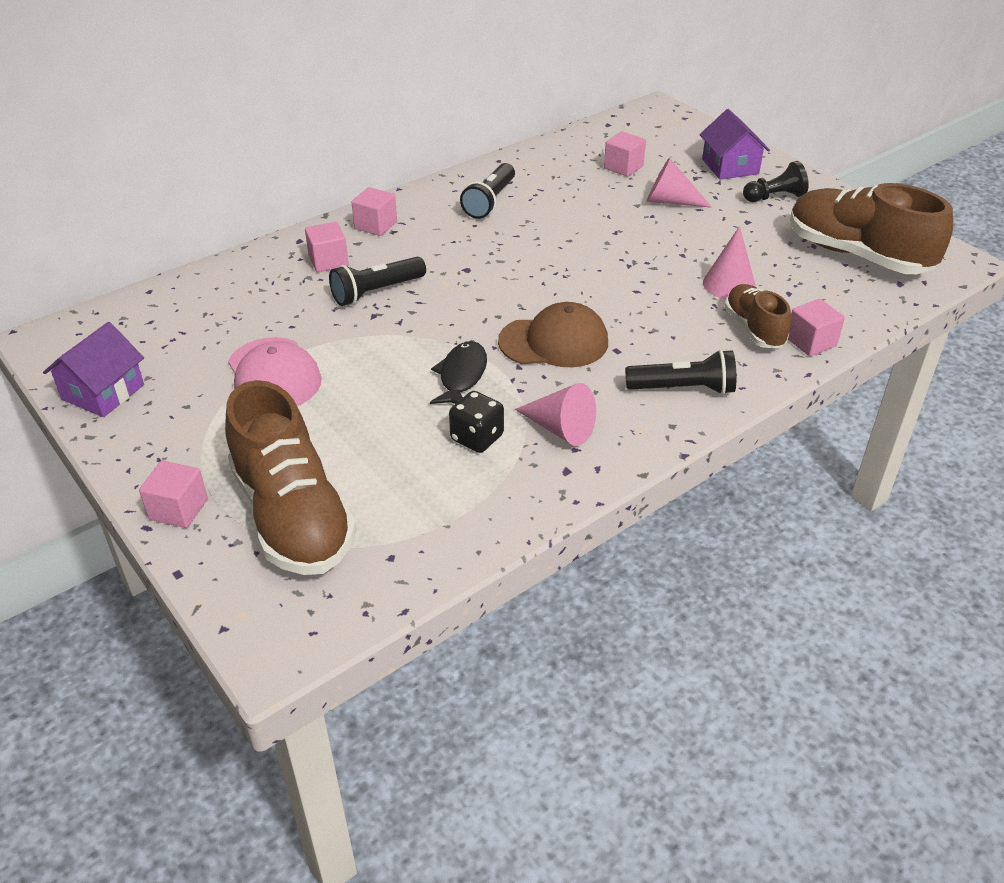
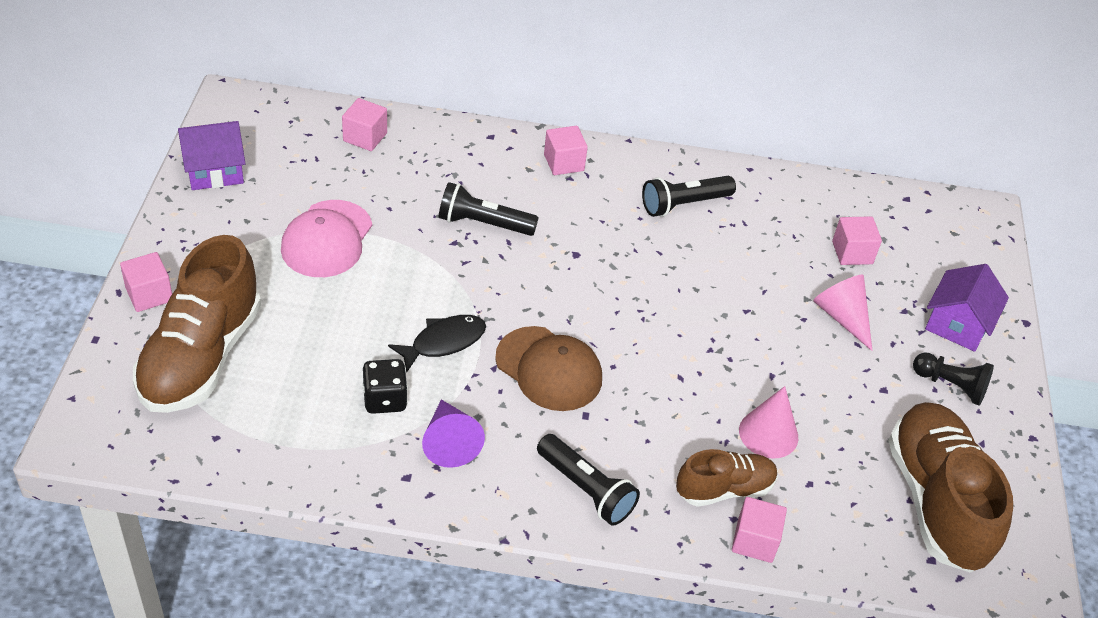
camera: 40 degrees right, 5 degrees up
(328, 261) = (486, 170): pink cube -> pink cube (365, 137)
(560, 429) = (449, 442): pink cone -> purple cone
(754, 329) = (724, 489): brown shoe -> brown shoe turned 45 degrees clockwise

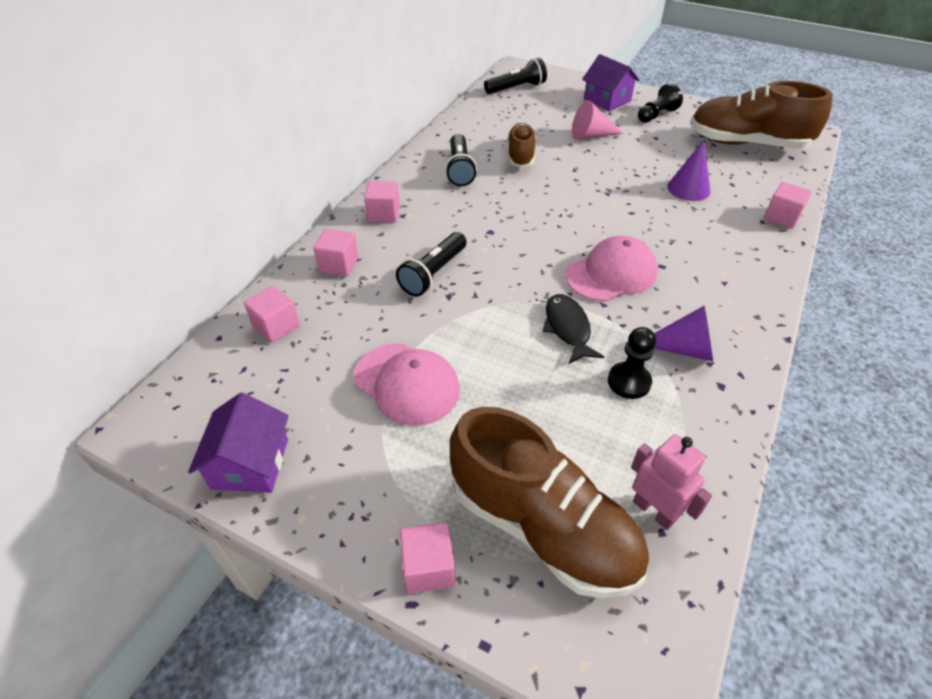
camera: 65 degrees left, 0 degrees up
(236, 430) = (654, 511): none -> pink robot
(385, 399) = (629, 382): black dice -> black pawn
(549, 369) = (611, 274): brown cap -> pink cap
(586, 489) = (736, 282): black flashlight -> black flashlight (516, 88)
(724, 489) = (737, 218): brown shoe -> brown shoe (520, 155)
(768, 433) = (688, 188): pink cone -> purple cone
(852, 252) = (535, 117): pink cube -> pink cube (339, 264)

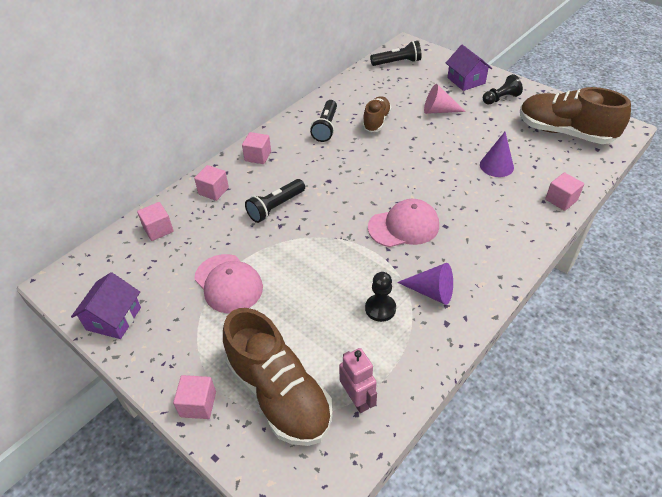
camera: 15 degrees right, 0 degrees up
(567, 328) = (354, 263): black fish -> none

